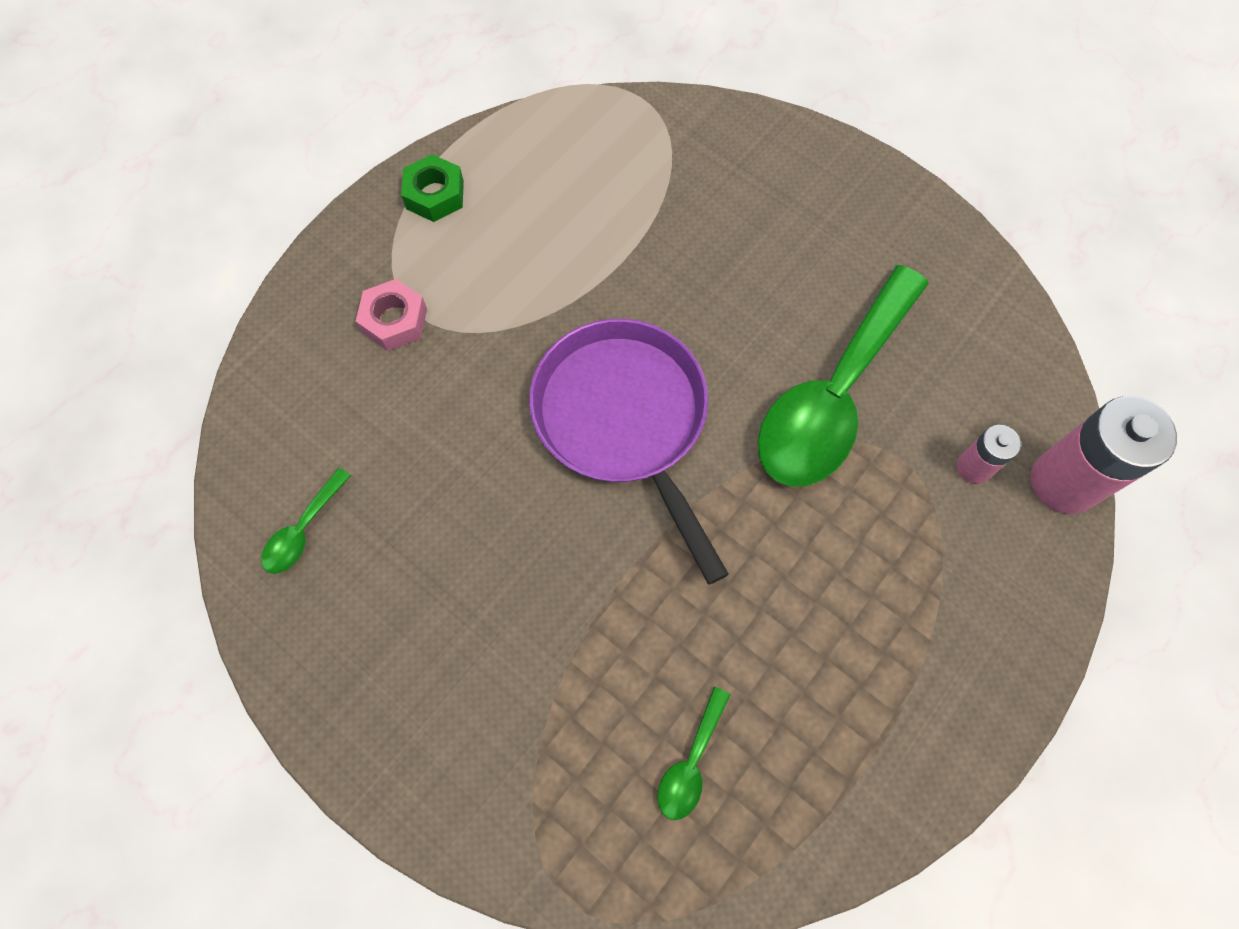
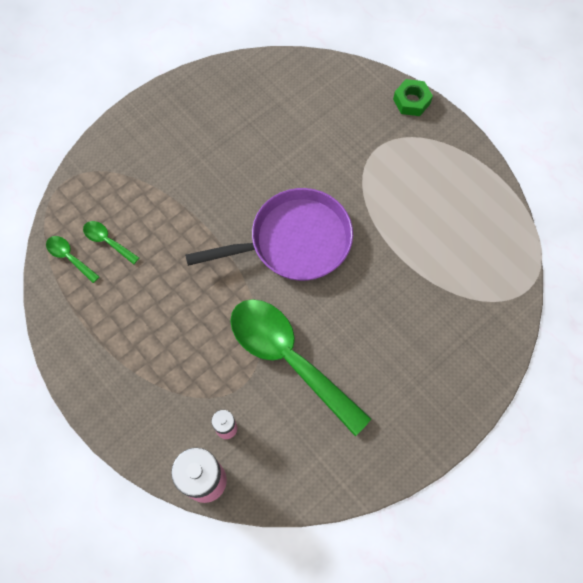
camera: 100 degrees right, 0 degrees up
(303, 530) = (263, 88): green spoon -> green spoon (69, 257)
(394, 320) = (376, 135): pink nut -> none
(435, 195) = (460, 162): green nut -> green nut (411, 101)

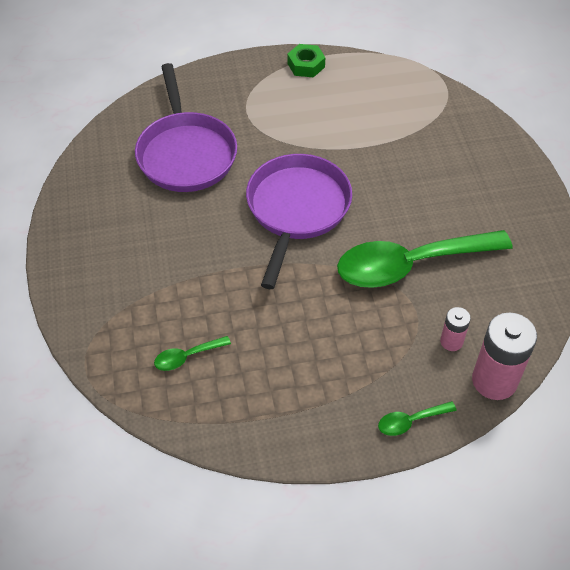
camera: 60 degrees left, 15 degrees down
(69, 257) = (180, 399): green spoon -> green spoon (410, 421)
(302, 129) = (186, 153): none -> purple pan
(411, 101) = (219, 71): green nut -> green nut (306, 65)

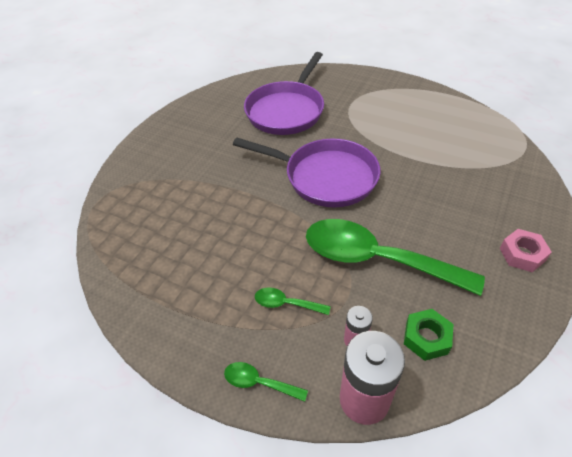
camera: 40 degrees right, 5 degrees down
(187, 357) = (157, 230): green spoon -> green spoon (286, 303)
(296, 210) = (325, 177): purple pan -> purple pan turned 60 degrees clockwise
(306, 65) = (421, 93): green nut -> green nut (426, 338)
(514, 194) = (522, 254): none -> pink nut

